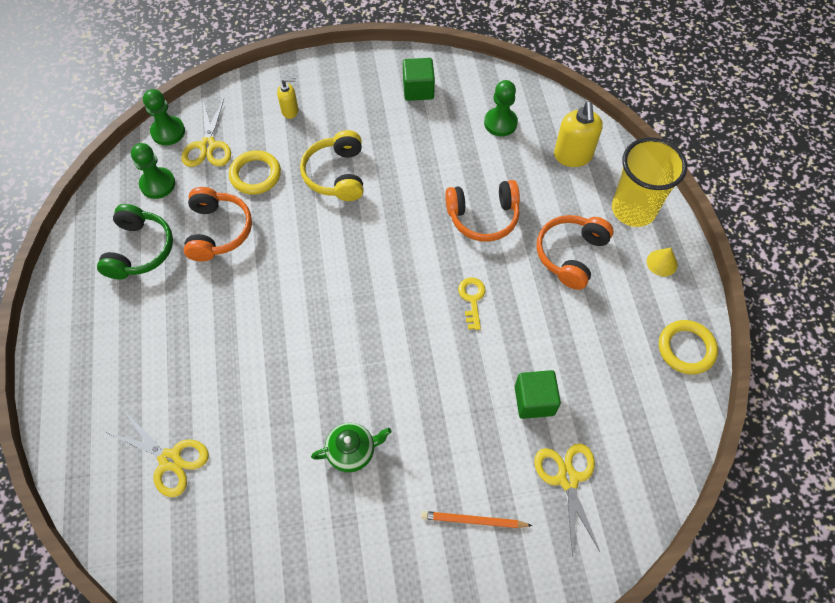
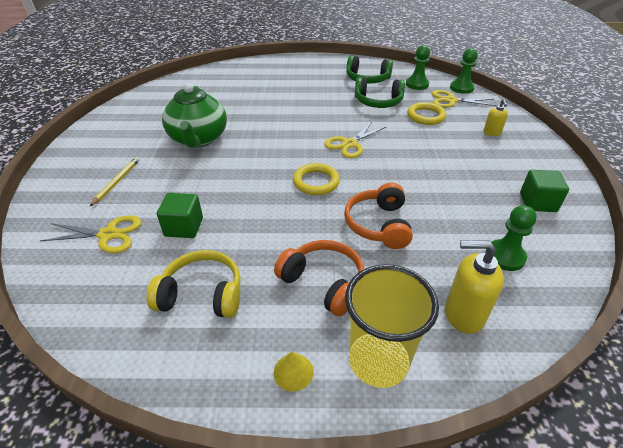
camera: 100 degrees right, 20 degrees down
(170, 460) = (230, 86): yellow scissors -> yellow scissors (349, 144)
(218, 231) = (378, 102): orange headphones -> green headphones
(336, 174) = (427, 149): yellow headphones -> yellow headphones (202, 294)
(352, 451) = (198, 139): green teapot -> green teapot, size x1.89
(472, 299) = (292, 205): yellow key -> none
(474, 520) = (117, 182): orange pencil -> yellow pencil
(686, 349) = (173, 363): yellow ring -> yellow ring (316, 182)

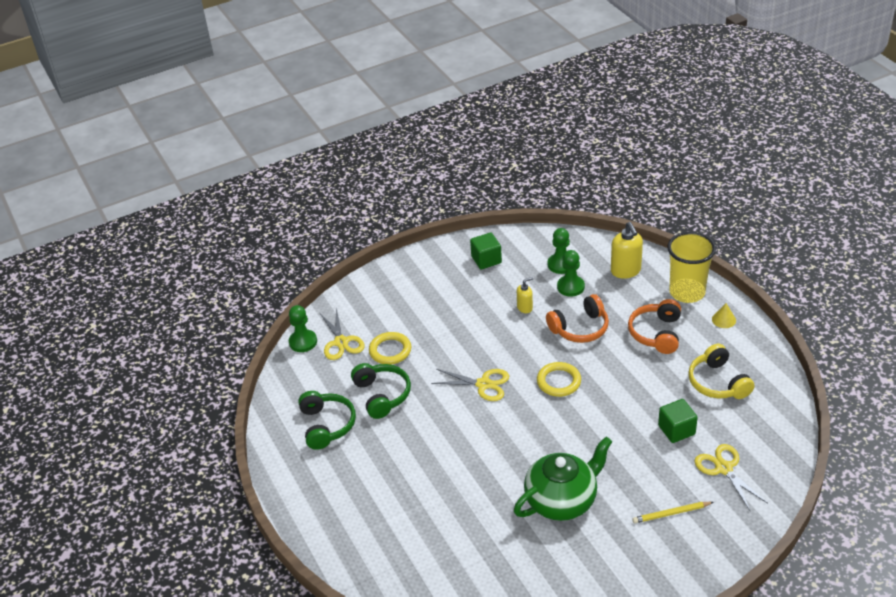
camera: 115 degrees left, 0 degrees up
(417, 84) = (315, 379): green pawn -> green pawn (570, 287)
(492, 133) = (393, 301): yellow soap dispenser -> yellow soap dispenser (525, 307)

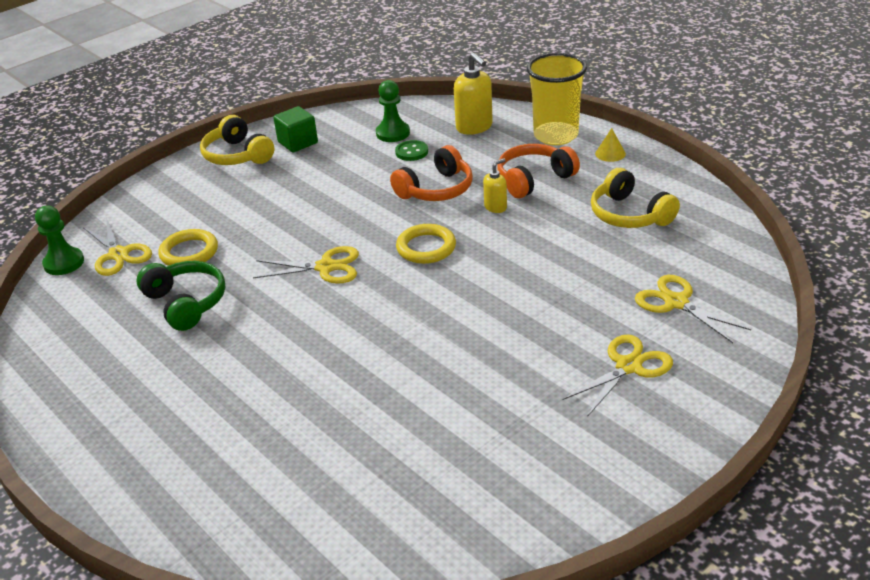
camera: 15 degrees left, 5 degrees down
(326, 425) = (110, 352): green headphones -> none
(438, 264) = (237, 155): none -> yellow headphones
(525, 307) = (359, 180): yellow soap dispenser -> yellow soap dispenser (495, 207)
(562, 500) = (473, 380): green teapot -> none
(570, 287) = (411, 152): green pawn -> green button
(656, 333) = (534, 179): orange headphones -> orange headphones turned 60 degrees clockwise
(671, 513) = (628, 366): yellow pencil -> yellow scissors
(676, 430) = (598, 272): green cube -> none

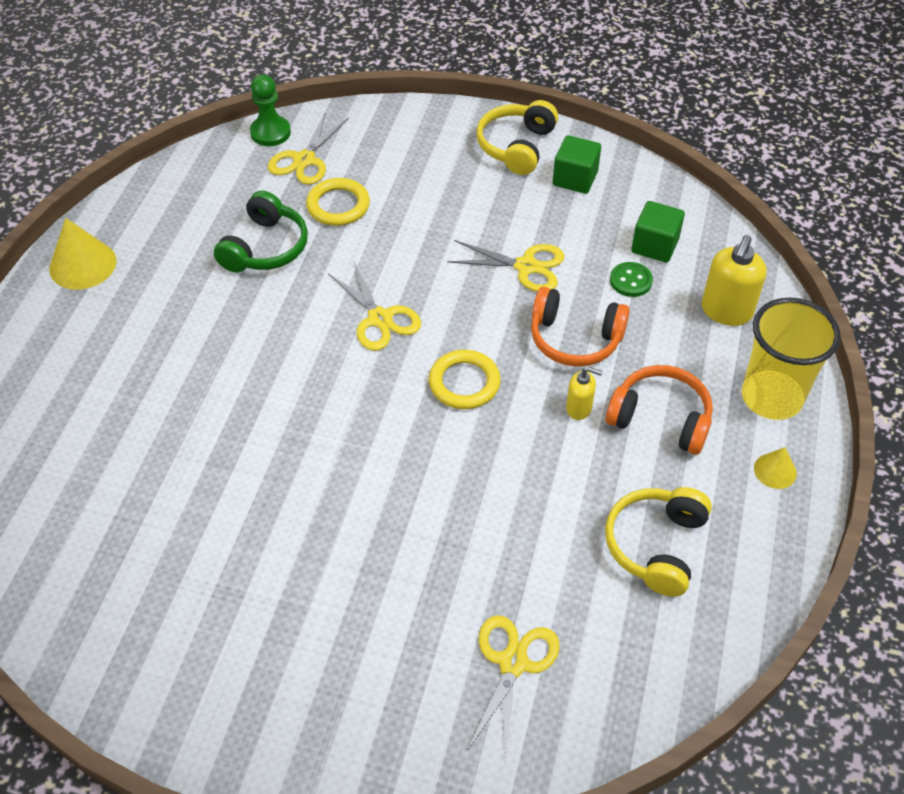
camera: 55 degrees right, 15 degrees up
(71, 419) = (83, 265): none -> yellow cone
(393, 133) = (655, 245): green pawn -> green cube
(628, 366) = (373, 659): yellow scissors -> yellow scissors (526, 267)

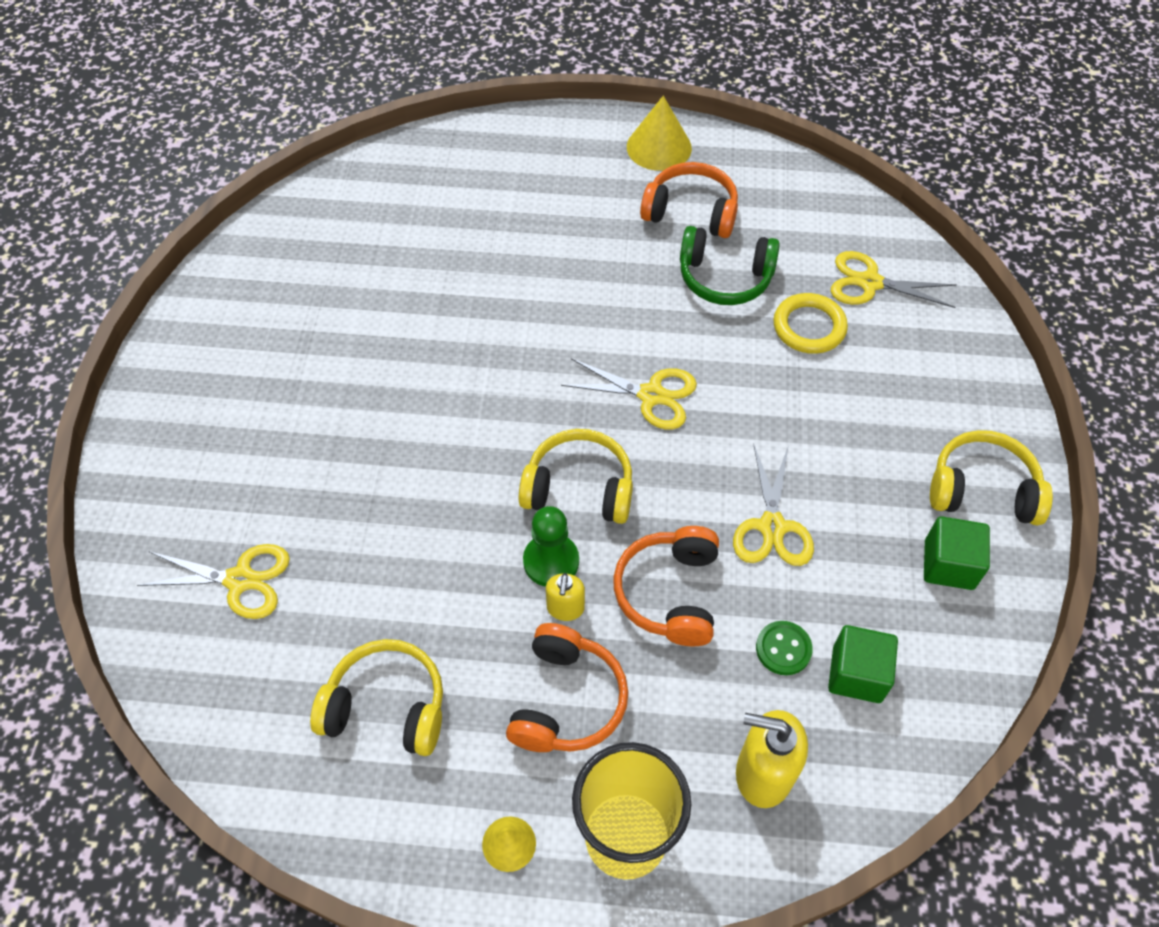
camera: 80 degrees right, 5 degrees up
(177, 256) = (691, 212): none -> orange headphones
(270, 132) = (902, 244): green pawn -> green pawn (551, 561)
(380, 319) = (651, 395): yellow scissors -> yellow scissors turned 120 degrees counterclockwise
(464, 383) = (579, 488): yellow ring -> yellow headphones

